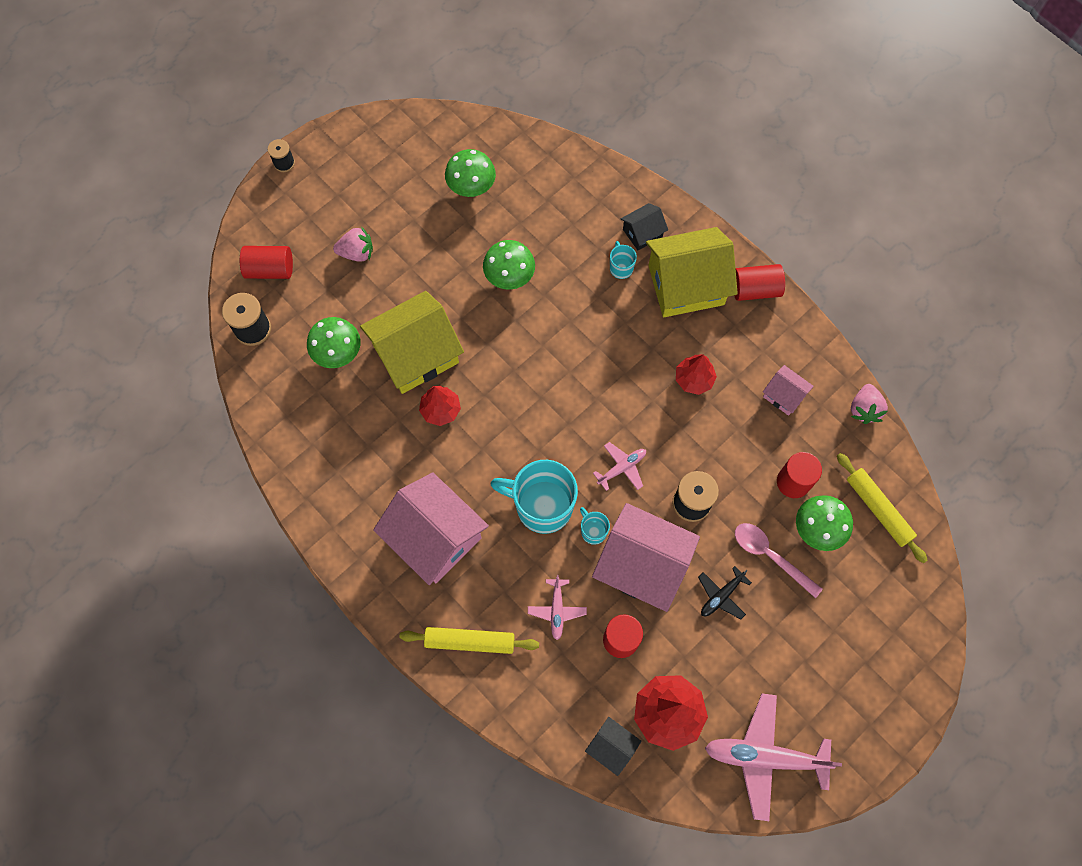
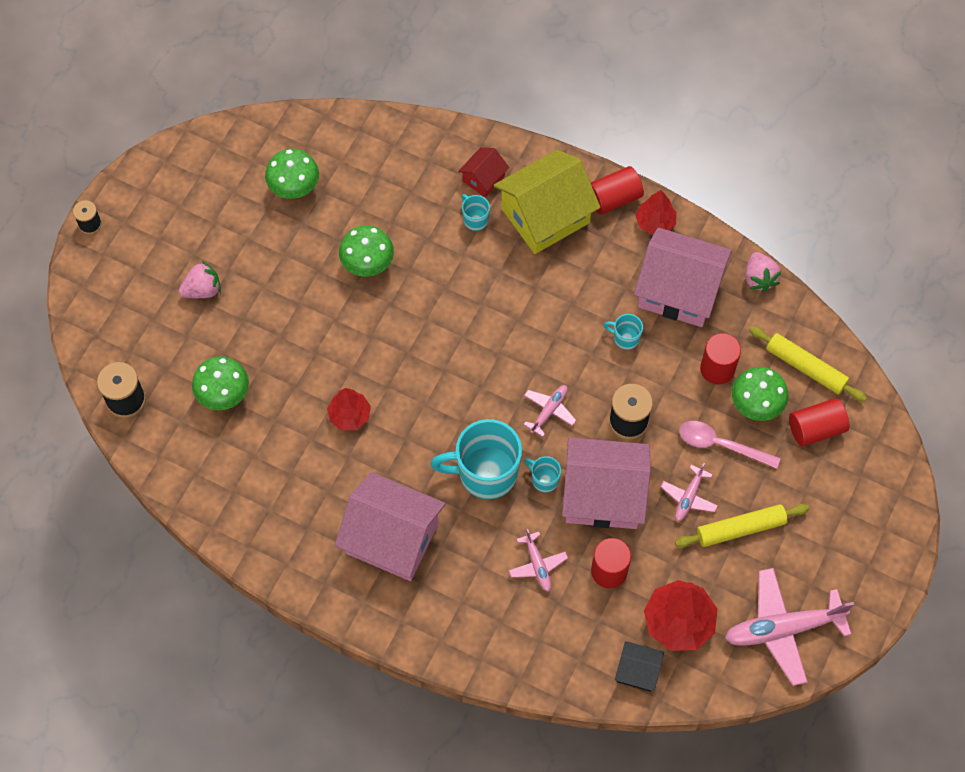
camera: 20 degrees left, 5 degrees down
(270, 269) = (119, 335): red cylinder -> red cylinder (816, 428)
(416, 354) = (303, 370): yellow house -> none
(469, 641) = (465, 623): yellow rolling pin -> yellow rolling pin (740, 529)
(642, 233) = (483, 179): black house -> red house
(694, 379) = (587, 304): red tree -> red tree (655, 222)
(717, 423) = (625, 338): none -> turquoise mug
(721, 596) = (688, 497): black plane -> pink plane
(784, 395) = (678, 290): pink house -> pink house, size x2.09

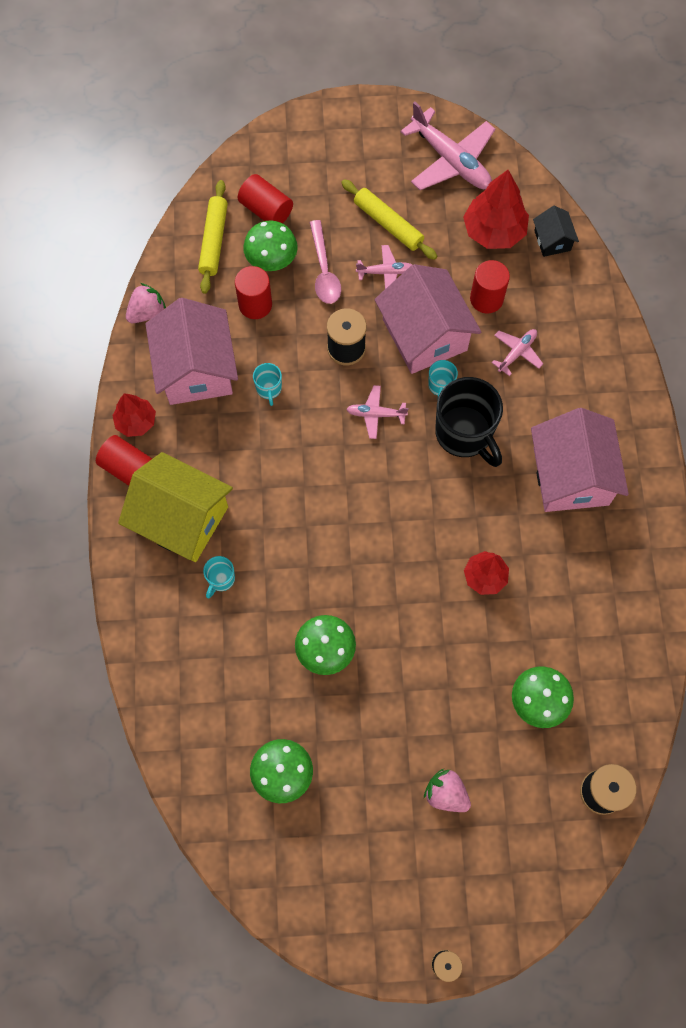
camera: 120 degrees left, 5 degrees up
(483, 179) = (171, 596): red house -> none
(485, 473) = (464, 434): turquoise mug -> black mug

